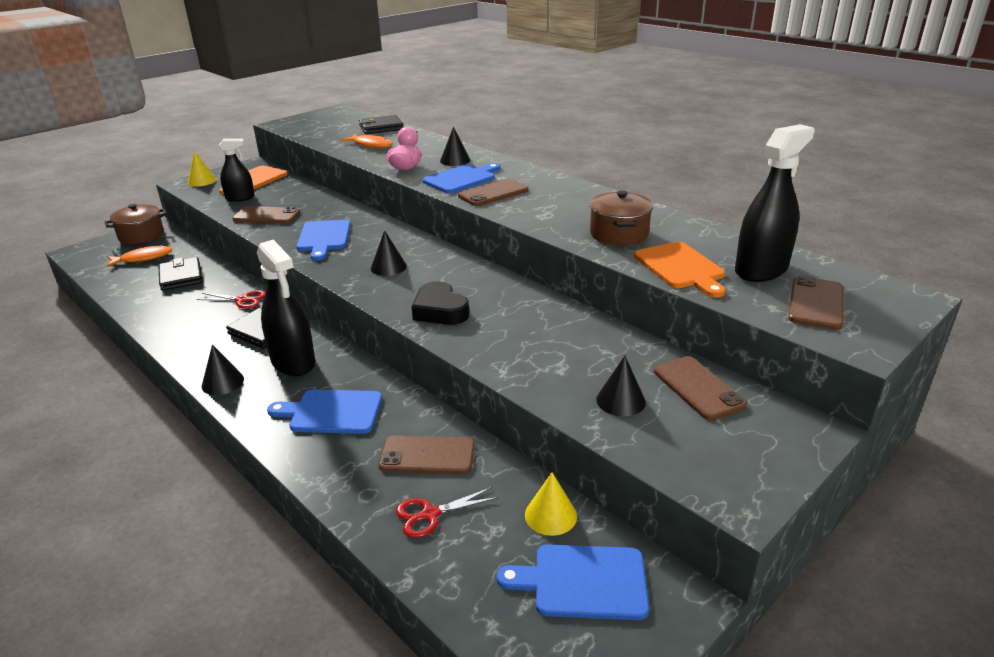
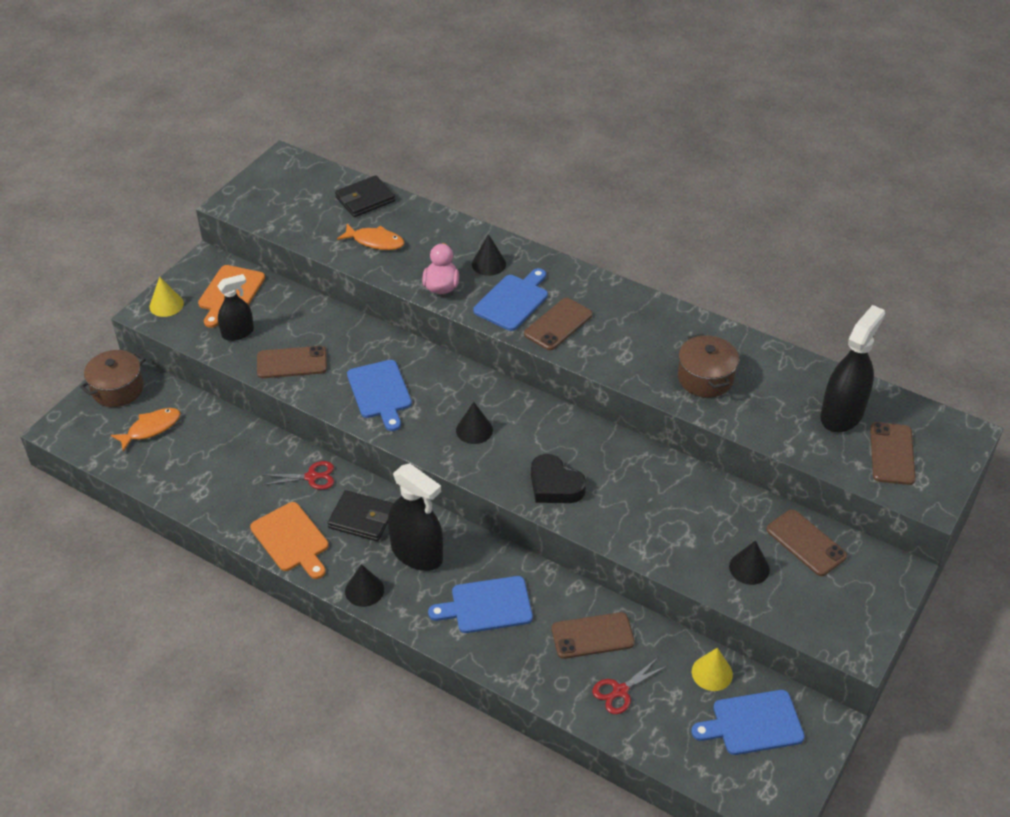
camera: 15 degrees left, 15 degrees up
(181, 277) = (218, 452): black wallet -> none
(681, 268) = (774, 422): orange cutting board -> orange cutting board (291, 540)

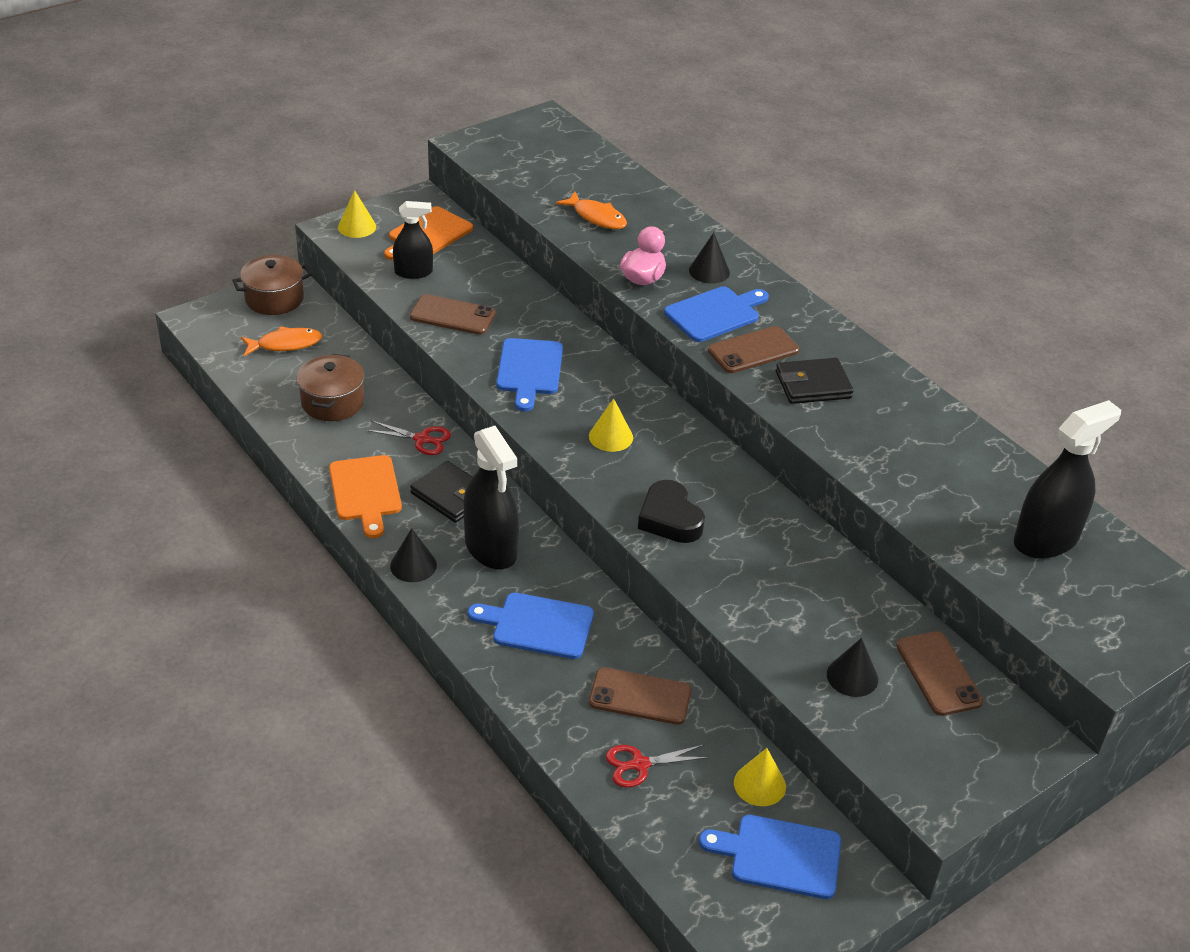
camera: 20 degrees right, 5 degrees down
(365, 199) = (610, 176): black wallet -> black wallet (813, 385)
(474, 430) = (611, 437): black cone -> yellow cone
(705, 378) = (896, 453): brown pot -> brown pot (332, 402)
(892, 454) = (1087, 601): brown phone -> none

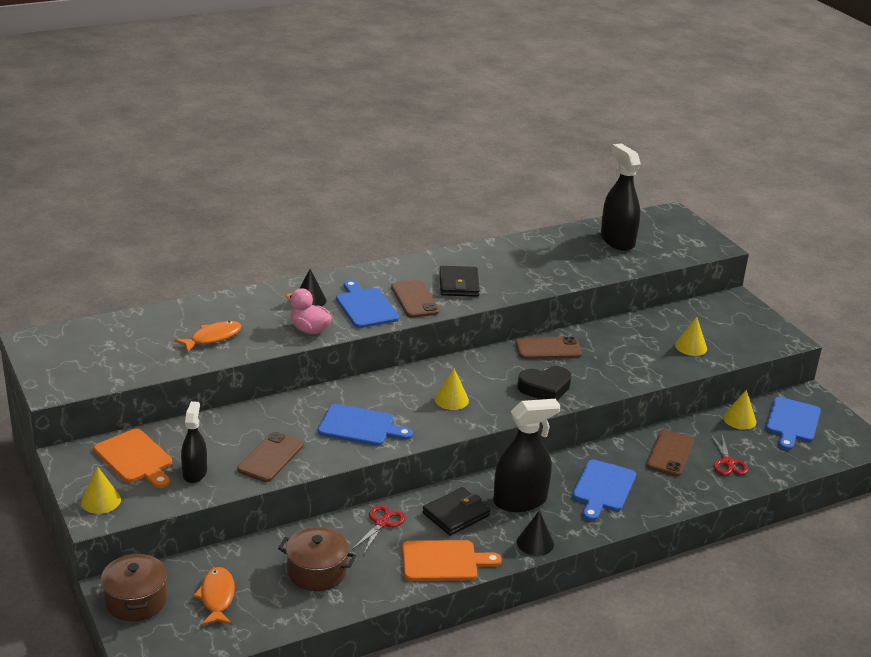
camera: 80 degrees left, 10 degrees down
(852, 676) = (691, 347): black cone -> yellow cone
(938, 673) = (687, 318): brown phone -> brown phone (548, 349)

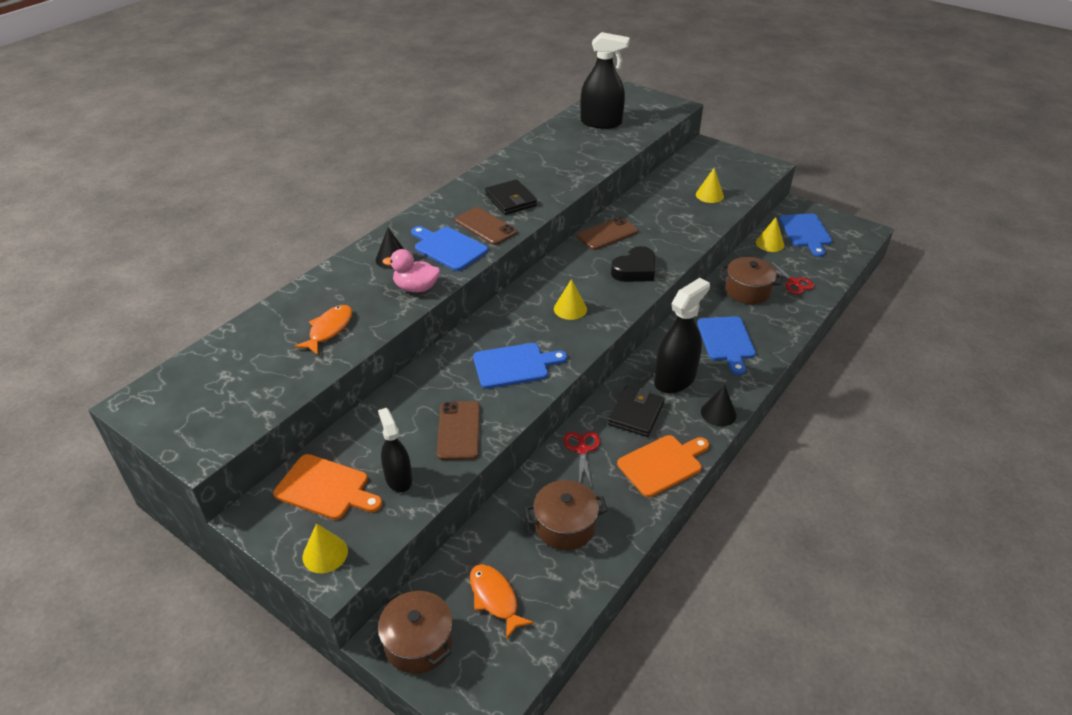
camera: 25 degrees left, 10 degrees up
(617, 241) = (601, 123): black spray bottle -> black spray bottle turned 150 degrees clockwise
(670, 453) = (747, 291): brown phone -> brown pot

